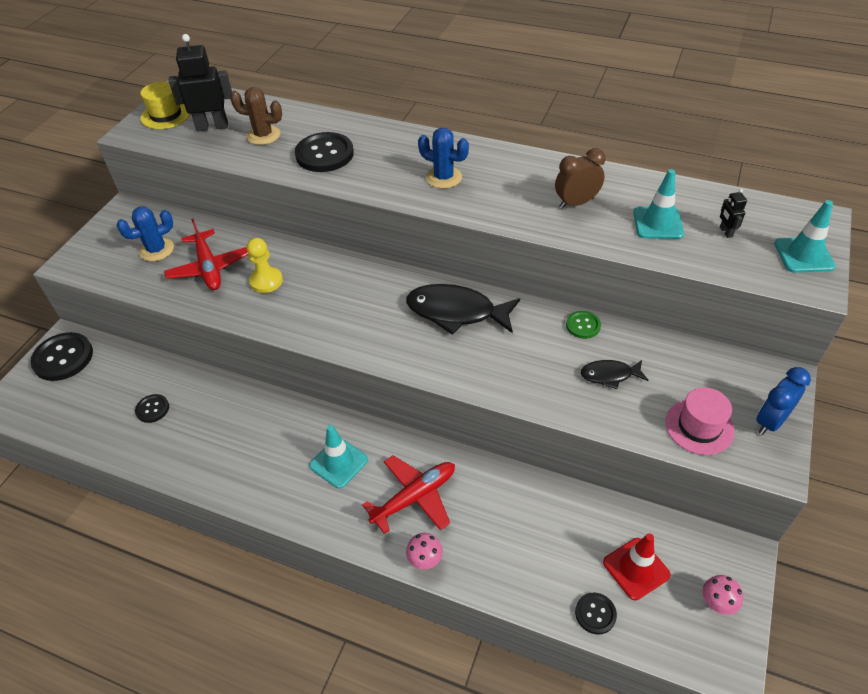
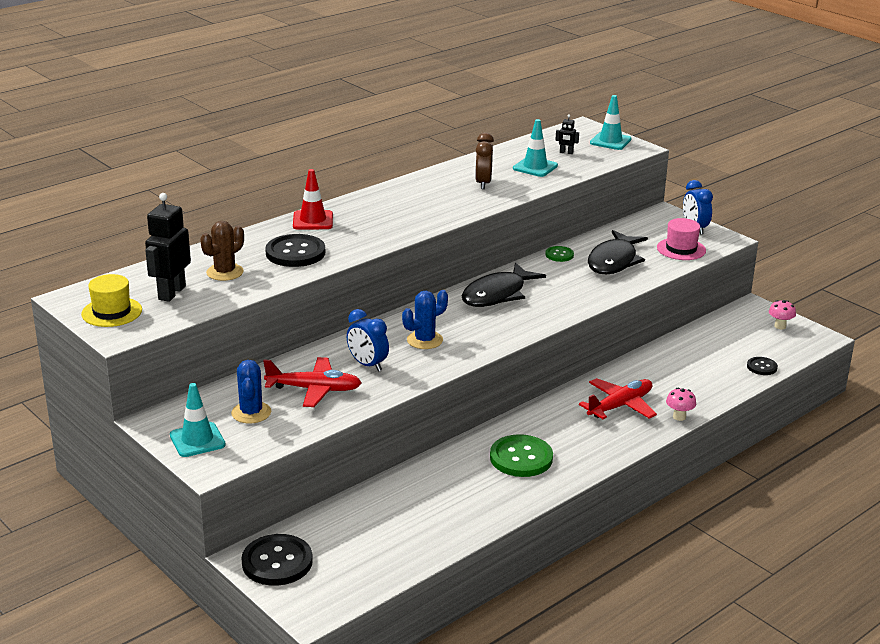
camera: 65 degrees left, 20 degrees down
(152, 409) = (410, 515): black button -> none
(266, 281) = (367, 365): yellow pawn -> blue clock
(275, 451) = (521, 458): none -> green button
(339, 462) = (559, 430): turquoise traffic cone -> turquoise traffic cone (197, 440)
(415, 497) = (620, 406): red plane -> red plane turned 60 degrees clockwise
(443, 177) = (393, 216): blue cactus -> blue cactus (424, 340)
(609, 375) = (614, 261): black fish -> black fish, size x1.87
(636, 568) = (739, 342): red traffic cone -> red traffic cone (313, 220)

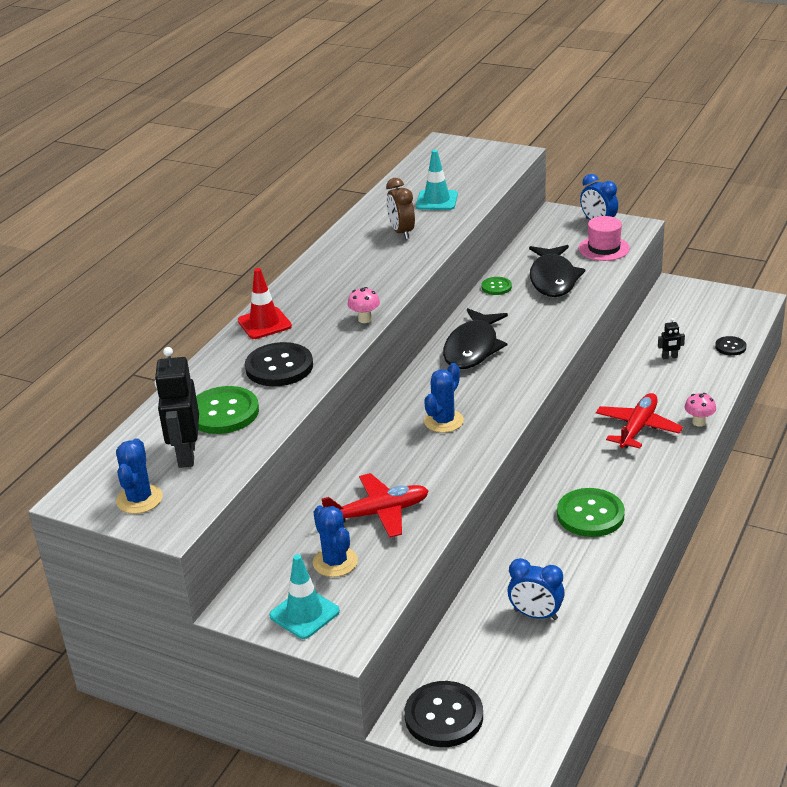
camera: 20 degrees left, 5 degrees up
(112, 312) = (139, 499): yellow hat -> blue cactus
(225, 272) = (223, 412): brown cactus -> green button
(367, 365) = (409, 467): blue clock -> blue clock (535, 615)
(566, 152) = (452, 176): black robot -> black robot (669, 357)
(610, 141) = (484, 153): turquoise traffic cone -> none
(780, 326) = (714, 300): pink mushroom -> pink mushroom (365, 319)

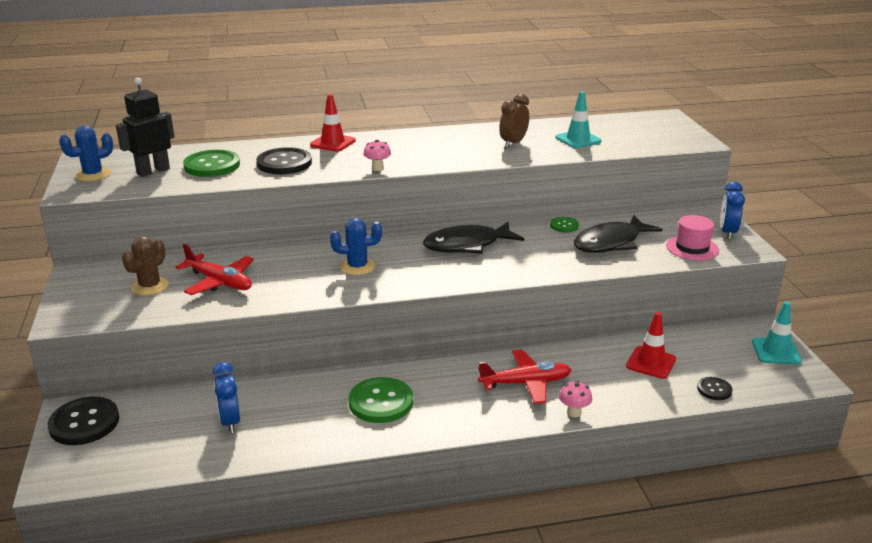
camera: 50 degrees right, 5 degrees down
(304, 613) = (84, 296): turquoise traffic cone -> turquoise traffic cone (776, 351)
(335, 562) = (150, 286): blue cactus -> brown cactus
(669, 357) = (651, 363): black robot -> red traffic cone

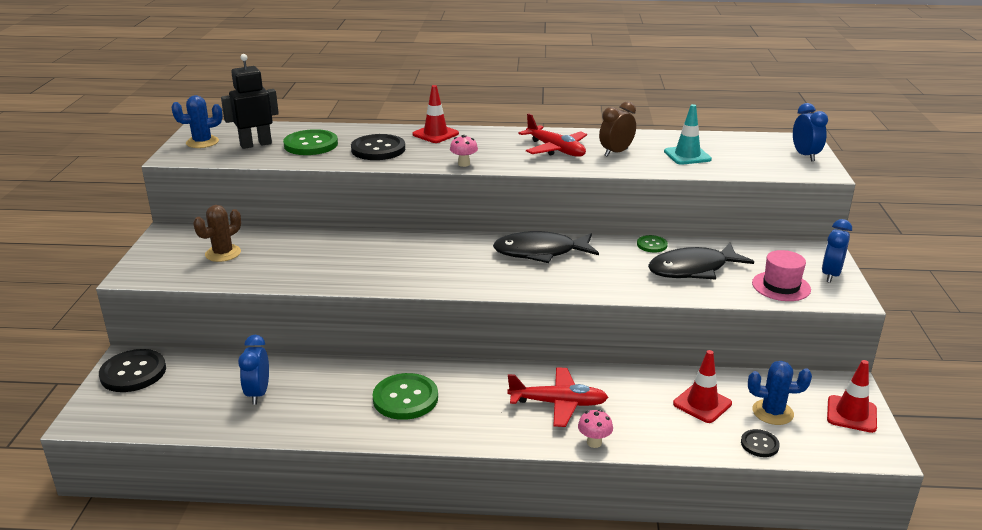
camera: 15 degrees right, 0 degrees up
(219, 282) = (286, 258): red plane -> red plane (555, 150)
(357, 267) = (421, 260): blue cactus -> blue cactus (772, 412)
(677, 129) = (805, 155): none -> blue clock
(776, 351) = (851, 414): turquoise traffic cone -> red traffic cone

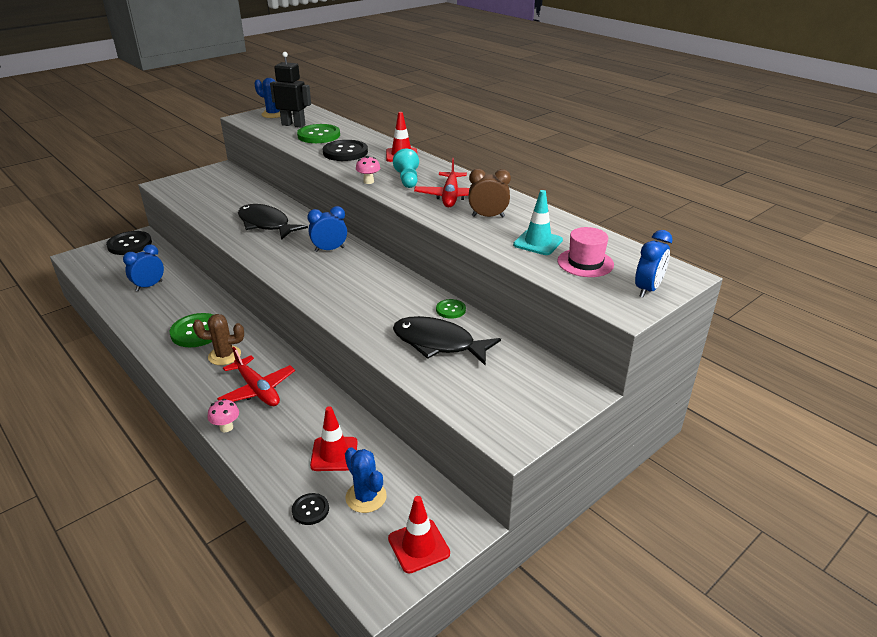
camera: 45 degrees right, 5 degrees up
(223, 253) = (217, 191): brown cactus -> brown cactus (224, 355)
(491, 150) = (407, 179): none -> turquoise pawn
(540, 252) = (367, 275): black fish -> black fish (266, 224)
(781, 286) = (475, 396): pink hat -> pink hat (585, 263)
(830, 275) = (539, 414): blue clock -> blue clock (329, 249)

